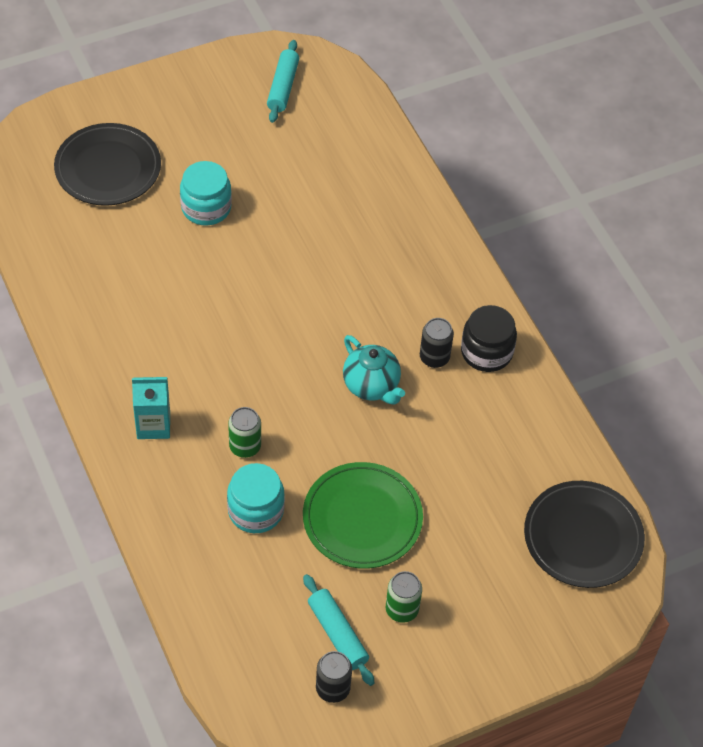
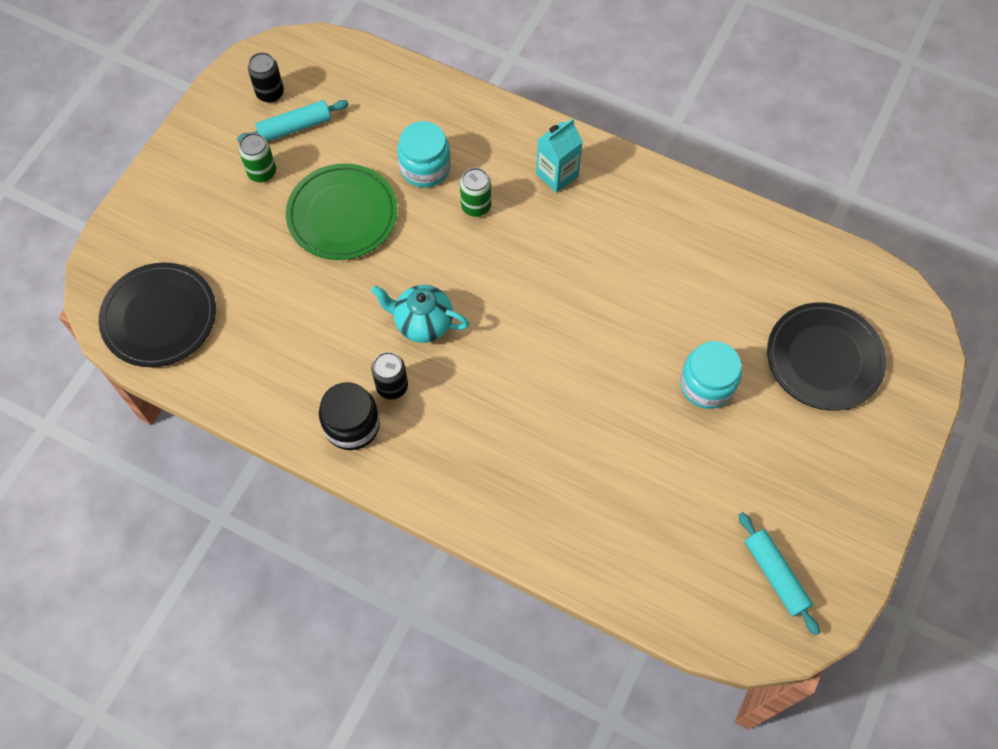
camera: 145 degrees right, 10 degrees up
(337, 634) = (295, 127): turquoise rolling pin -> turquoise rolling pin turned 45 degrees counterclockwise

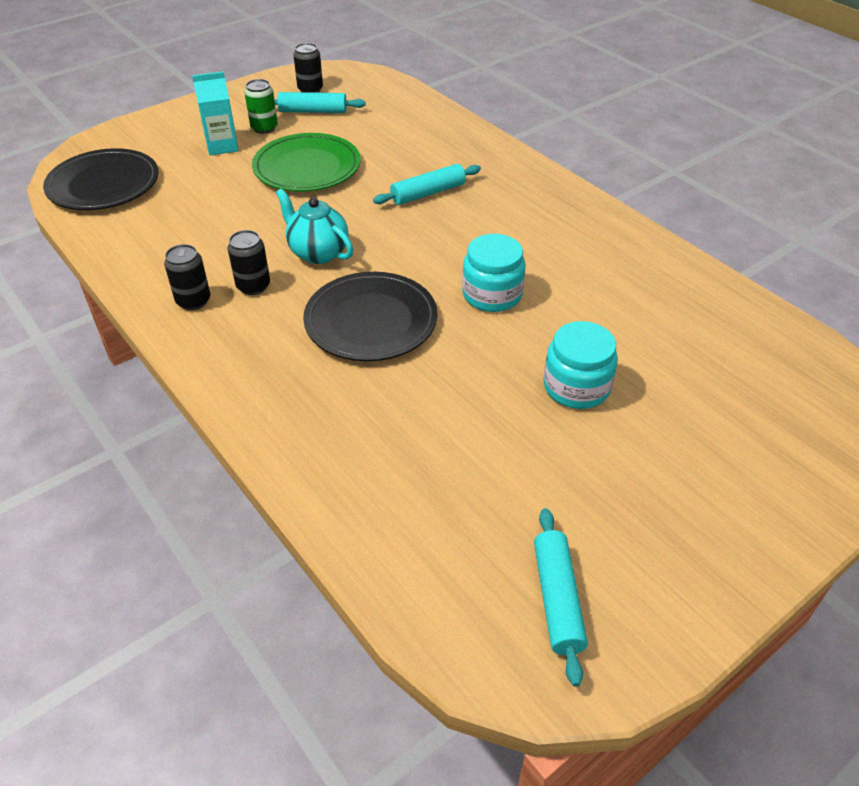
camera: 25 degrees right, 20 degrees down
(352, 425) = (193, 301): black jar -> black can
(425, 167) = (401, 159): turquoise jar -> turquoise jar (492, 294)
(476, 206) = (428, 193): green can -> turquoise rolling pin
(557, 175) = (519, 194): turquoise carton -> turquoise carton (222, 146)
(824, 359) = (731, 409): black plate -> black plate (371, 321)

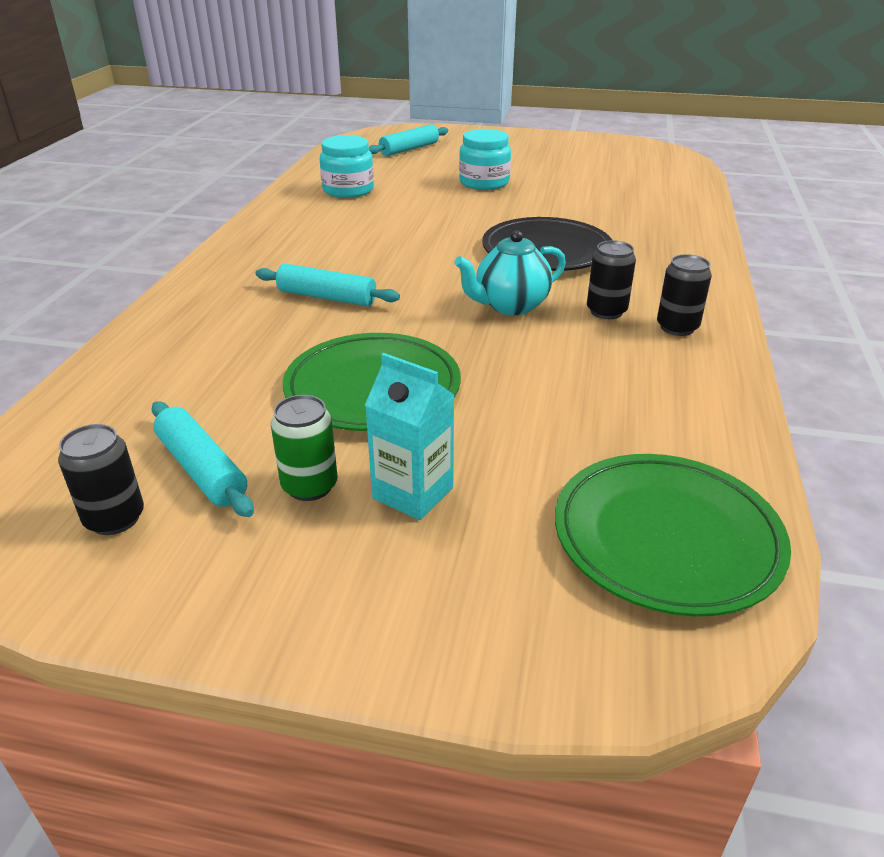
camera: 130 degrees left, 10 degrees down
(103, 185) = (666, 537): black plate -> green plate
(318, 252) = (510, 306): turquoise teapot -> turquoise teapot turned 60 degrees clockwise
(492, 294) = (438, 225): turquoise jar -> turquoise jar (348, 190)
(557, 599) = (624, 155): turquoise rolling pin -> turquoise rolling pin (409, 149)

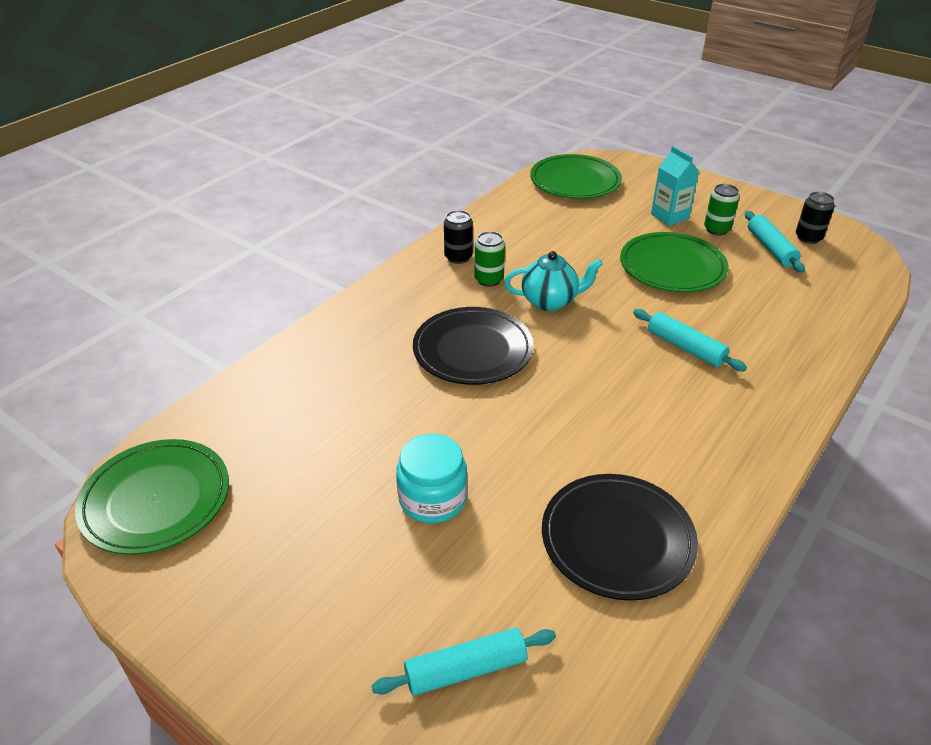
camera: 155 degrees left, 5 degrees up
(348, 190) = (617, 539): turquoise jar -> black plate
(606, 311) = (489, 280): black can -> green can
(648, 156) = (156, 500): none -> green plate

